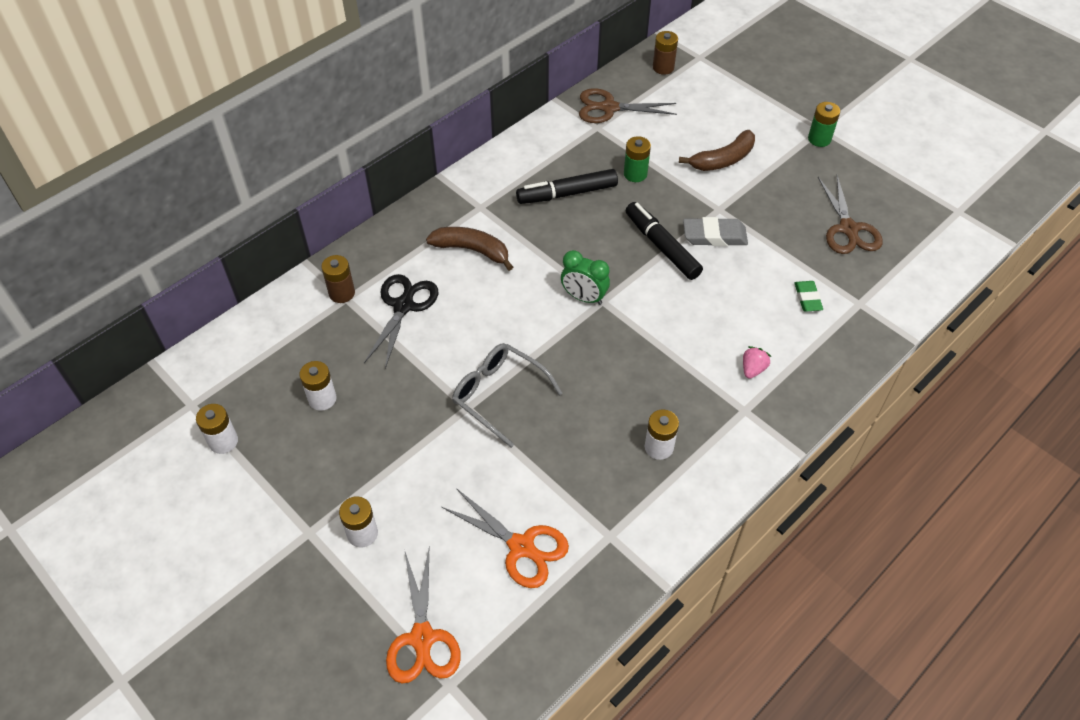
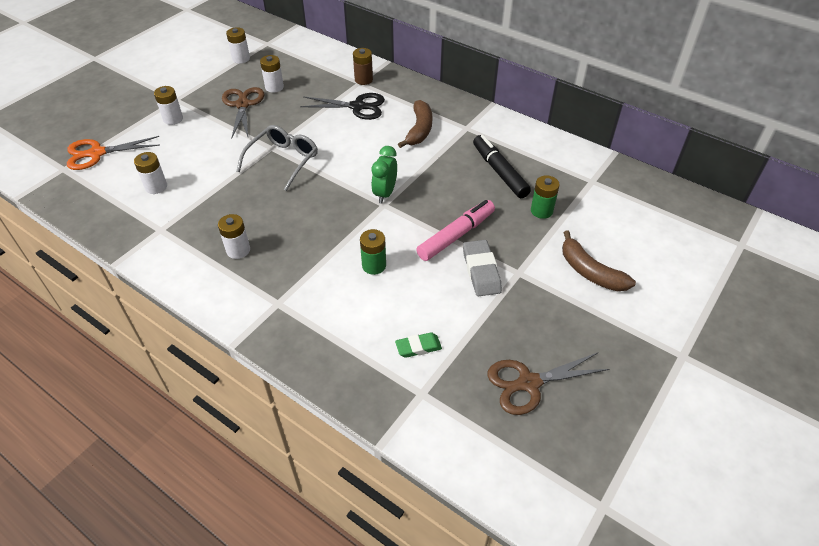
camera: 80 degrees right, 5 degrees down
(521, 546) = (156, 187): orange scissors -> white battery
(609, 108) = (622, 186): brown scissors -> brown scissors (243, 105)
(662, 246) = (456, 235): black marker -> pink marker
(663, 67) = (705, 218): brown battery -> none
(753, 369) = (323, 307): pink strawberry -> none
(819, 139) = (664, 354): green battery -> green battery (374, 265)

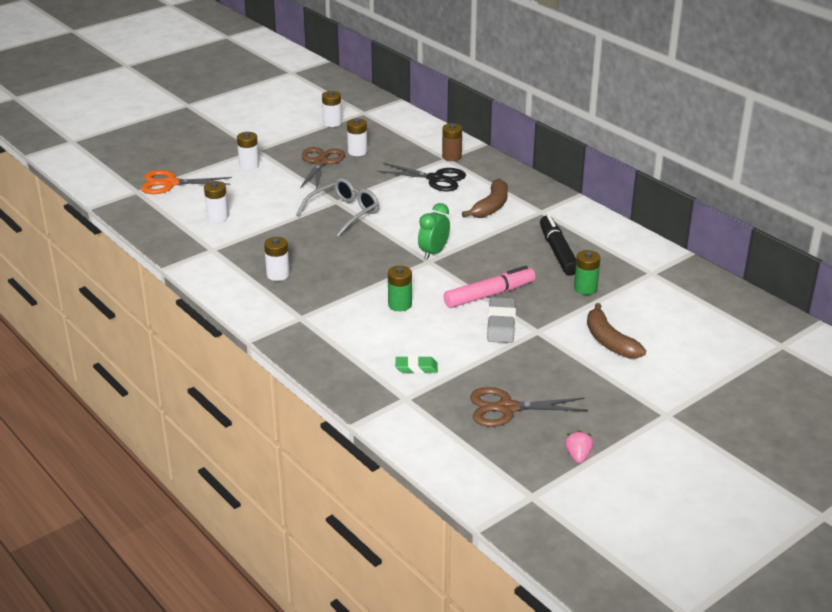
camera: 15 degrees right, 15 degrees down
(624, 434) = (578, 456): none -> pink strawberry

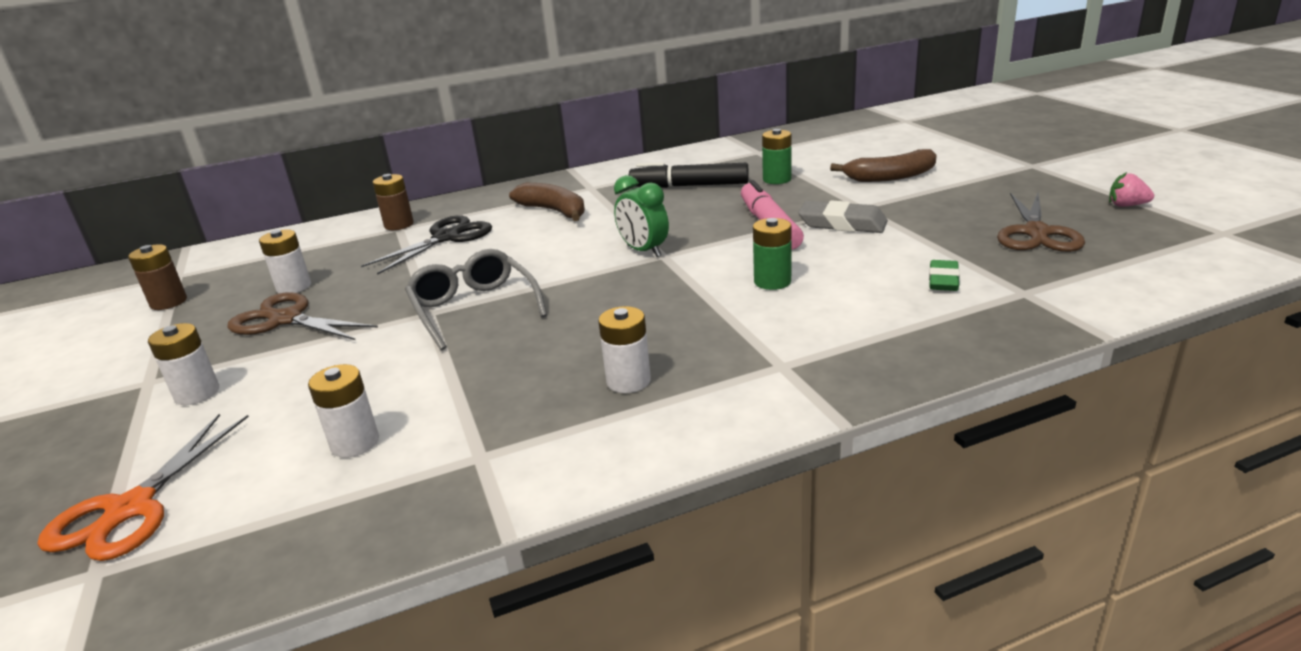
camera: 70 degrees left, 5 degrees down
(332, 123) = (168, 302): white battery -> brown battery

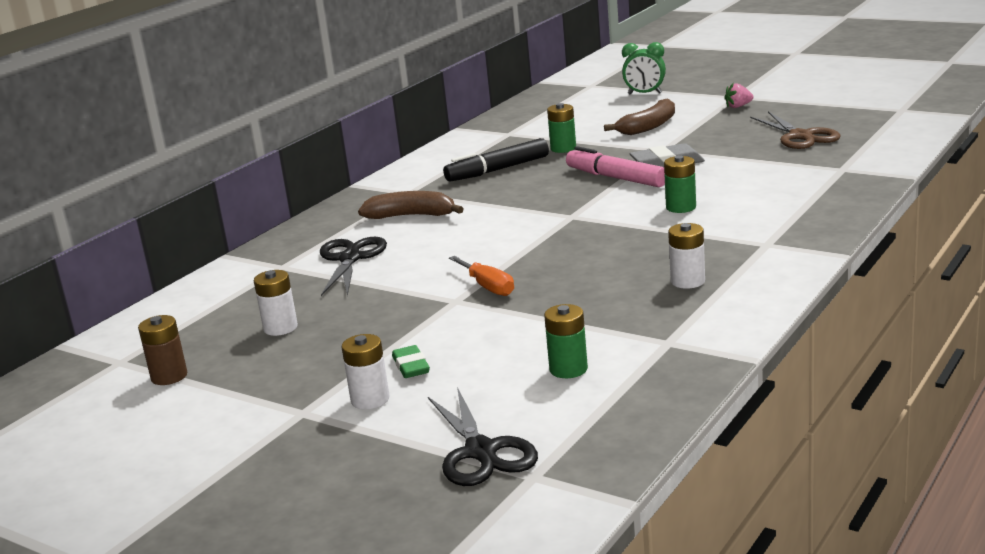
camera: 35 degrees left, 5 degrees down
(131, 508) = (481, 451): orange scissors -> black scissors
(286, 319) = (332, 344): brown scissors -> none
(355, 443) = (568, 369): white battery -> green battery
(399, 225) = (275, 264): brown battery -> none
(474, 308) = (488, 287): grey glasses -> orange screwdriver
(643, 251) = (550, 218): green clock -> green clock (645, 94)
(943, 280) = (787, 176): green eraser -> green eraser (411, 366)
(1126, 205) = (829, 108): pink strawberry -> pink strawberry (738, 106)

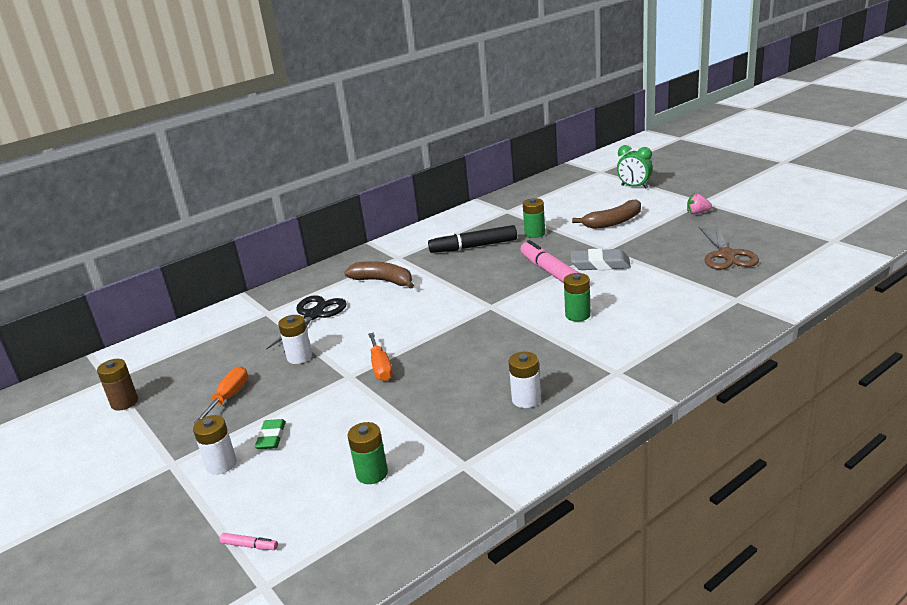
camera: 20 degrees right, 5 degrees up
(280, 328) = (222, 373): white battery -> white battery (299, 357)
(314, 345) = (229, 397): none -> orange screwdriver
(481, 451) = (249, 546): black scissors -> pink marker

